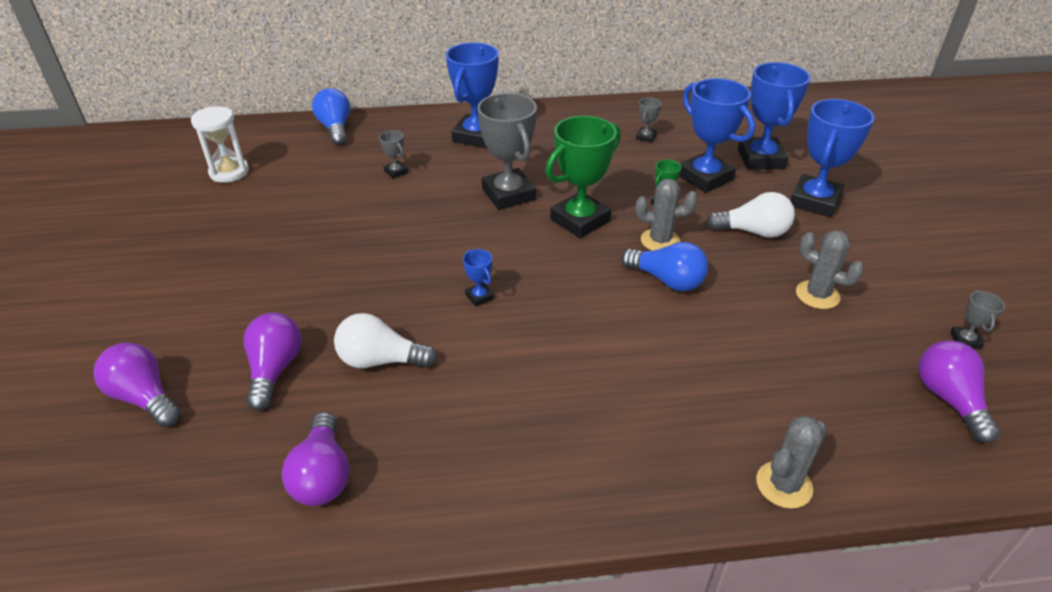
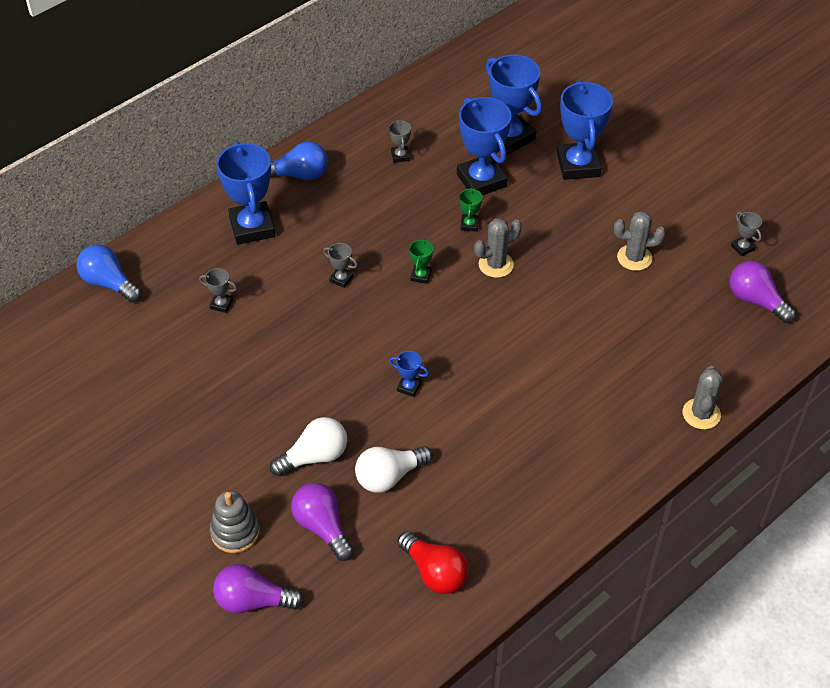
camera: 35 degrees left, 10 degrees up
(204, 332) = (235, 532): none -> grey stacking toy
(229, 172) = (66, 384): white hourglass -> none
(322, 475) = (434, 572): purple light bulb -> red light bulb
(508, 194) = (341, 279): grey trophy -> grey trophy, size x0.44
(580, 220) = (421, 276): green trophy -> green trophy, size x0.44
(667, 280) = (528, 299): blue light bulb -> blue light bulb (299, 175)
(705, 177) = (481, 180): blue trophy -> blue trophy turned 45 degrees clockwise
(753, 232) = (555, 220): white light bulb -> white light bulb (314, 457)

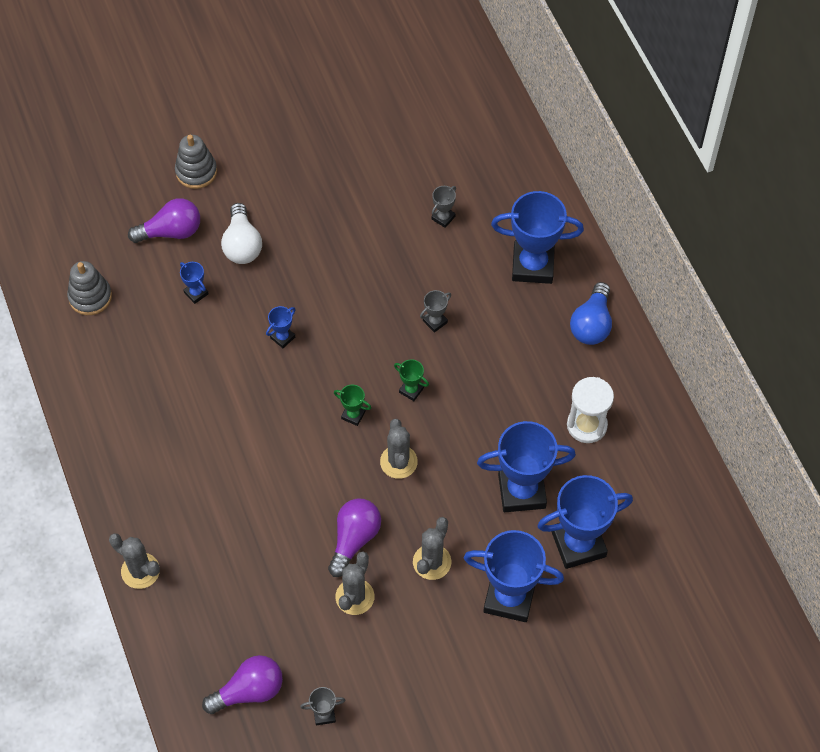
camera: 110 degrees right, 10 degrees up
(109, 283) = (504, 138): blue light bulb -> none
(253, 601) = (129, 168): purple light bulb -> purple light bulb (354, 539)
(389, 476) = (196, 293): white light bulb -> blue trophy
(400, 156) = (587, 425): grey trophy -> white hourglass
(434, 572) = (90, 297): red light bulb -> grey stacking toy
(469, 224) = (462, 457): green trophy -> green trophy (353, 415)
(575, 218) = (432, 562): none -> grey cactus

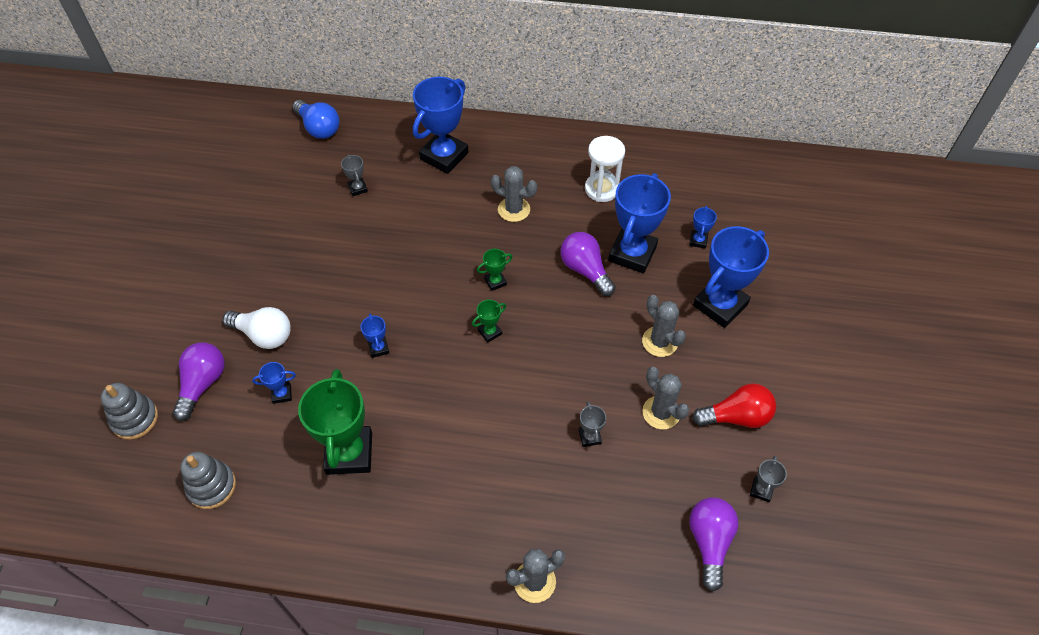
camera: 60 degrees left, 5 degrees down
(173, 374) = (349, 453): none -> green trophy
(196, 172) = (160, 335): grey stacking toy -> grey stacking toy (135, 419)
(354, 539) = (606, 387): purple light bulb -> purple light bulb (585, 270)
(389, 663) = (736, 417): none -> red light bulb
(398, 462) = (554, 321): grey cactus -> grey cactus (514, 209)
(435, 321) = (445, 237): grey trophy -> grey trophy (589, 437)
(578, 544) = (698, 240): blue trophy -> blue trophy, size x0.44
(591, 324) = (520, 147): blue light bulb -> blue light bulb (319, 128)

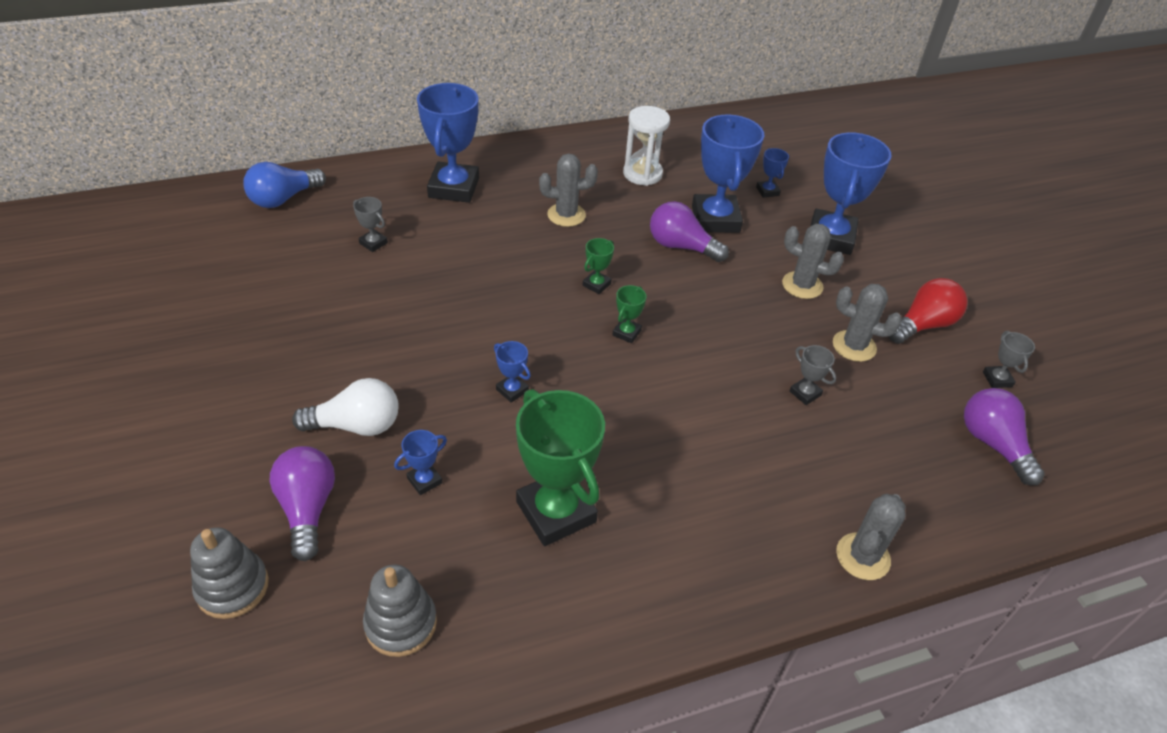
camera: 30 degrees left, 10 degrees down
(319, 128) = (283, 199): blue light bulb -> blue light bulb turned 120 degrees clockwise

